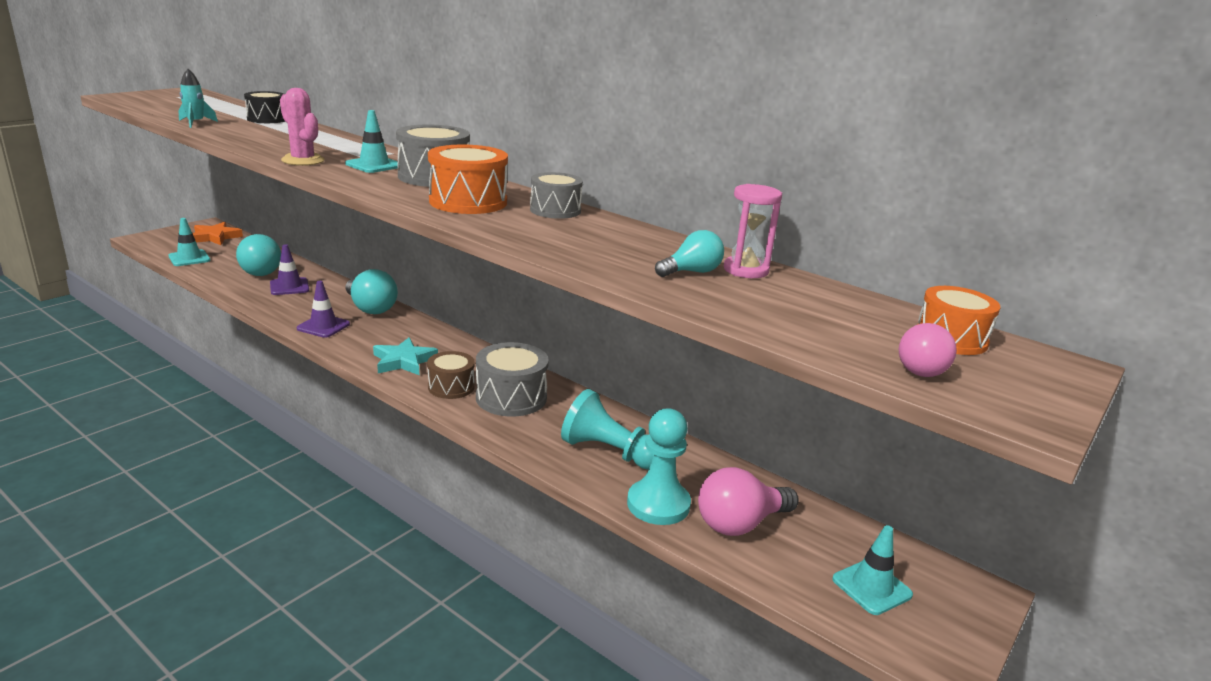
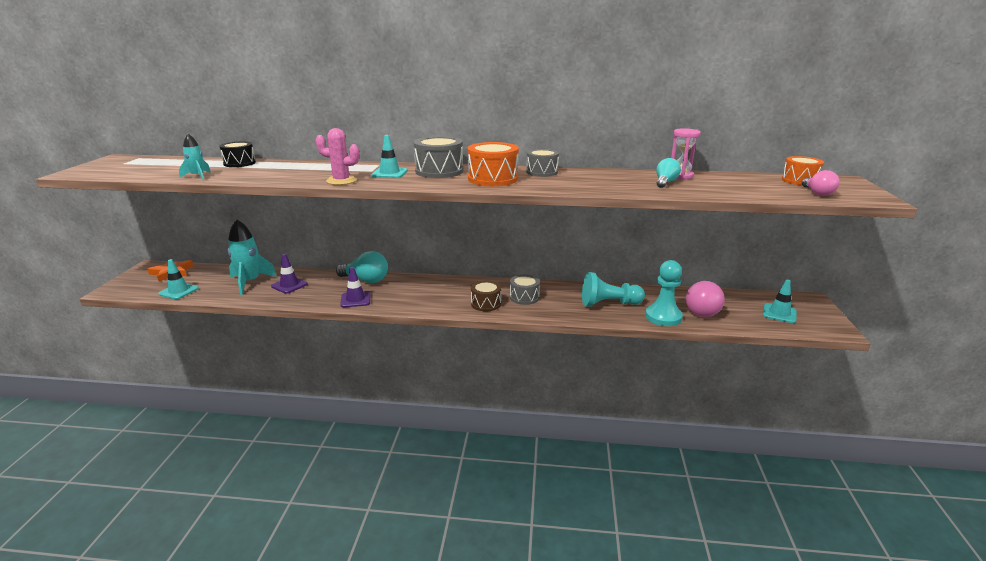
camera: 30 degrees left, 0 degrees up
(260, 271) = (250, 282): turquoise light bulb -> turquoise rocket
(404, 361) = (437, 300): turquoise star -> none
(511, 397) = (524, 297): grey drum -> grey drum, size x0.66

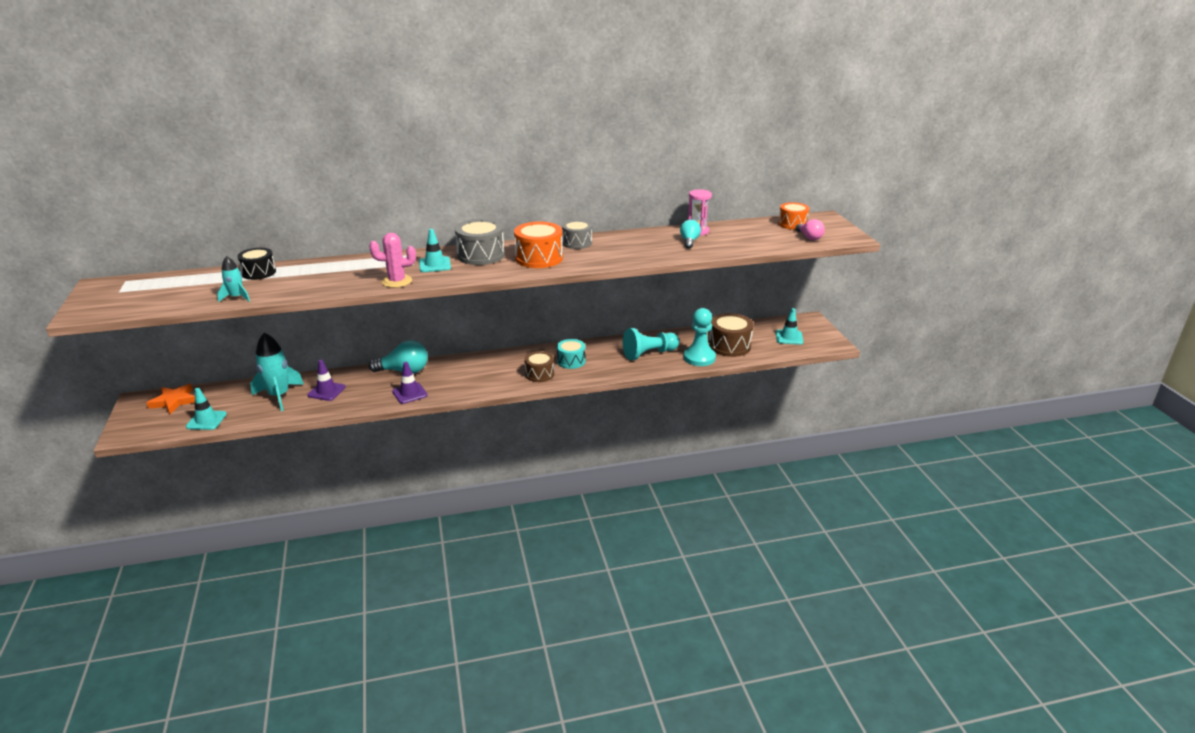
camera: 20 degrees left, 5 degrees up
(524, 297) = (571, 361): grey drum -> turquoise drum
(703, 311) = (729, 346): pink light bulb -> brown drum

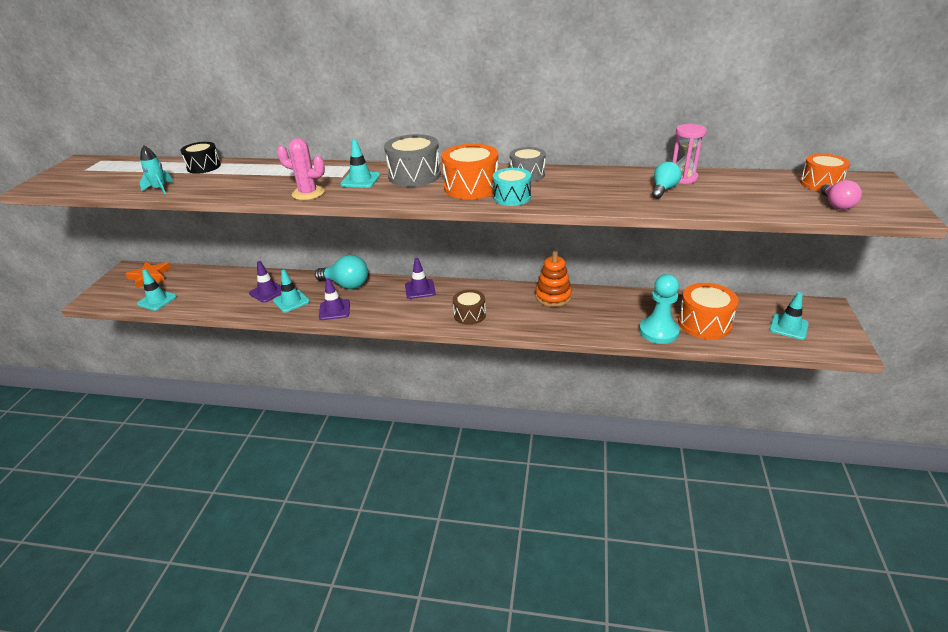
camera: 25 degrees right, 5 degrees up
(279, 396) = (228, 288): turquoise rocket -> none
(359, 394) = (291, 301): none -> turquoise traffic cone
(479, 362) = (420, 289): none -> purple traffic cone
(571, 361) = (511, 306): turquoise drum -> turquoise drum (512, 197)
(602, 348) = (553, 297): none -> orange stacking toy
(649, 354) = (601, 314): turquoise pawn -> none
(729, 346) = (704, 323): brown drum -> orange drum

